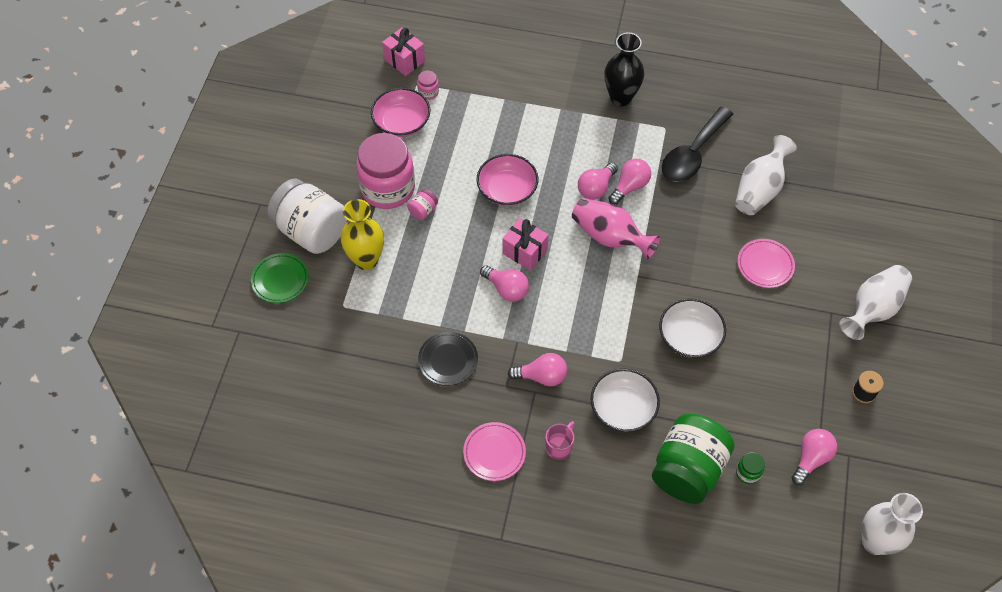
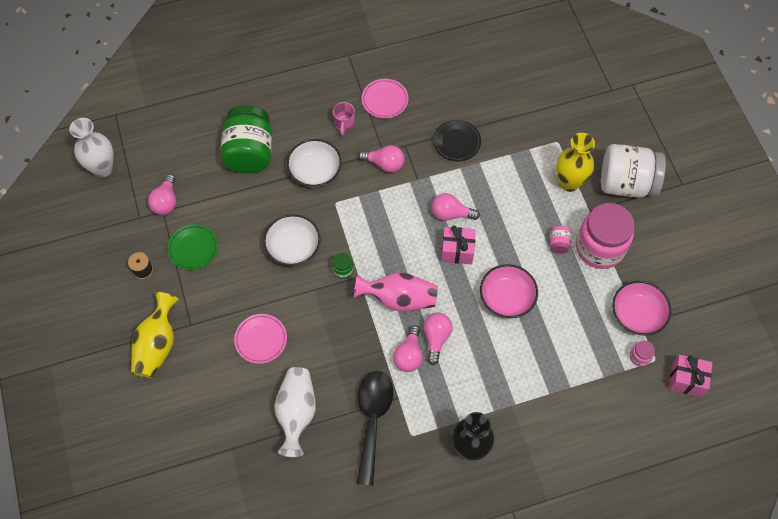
camera: 150 degrees right, 5 degrees up
(280, 280) = (616, 137): green plate -> green plate (193, 248)
(541, 376) = (384, 164): pink light bulb -> pink light bulb turned 135 degrees counterclockwise
(748, 473) = (207, 170): green jar -> green jar (343, 270)
(872, 309) = (157, 345): white vase -> yellow vase

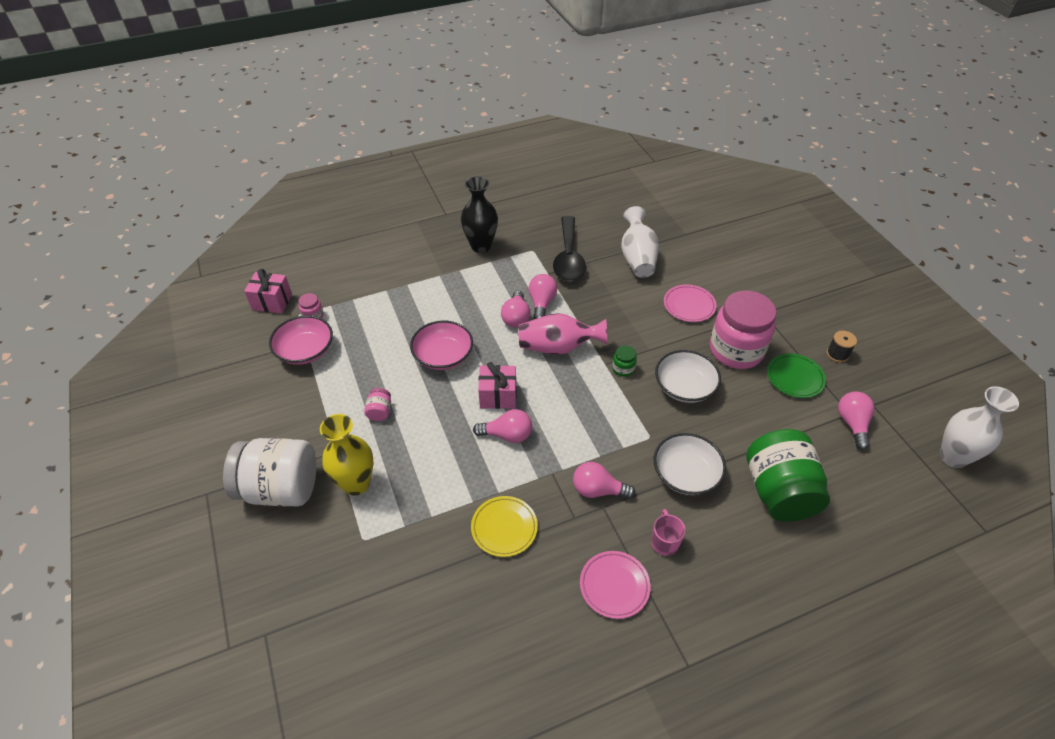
camera: 175 degrees right, 15 degrees down
(157, 345) = (786, 295): yellow vase -> none
(456, 142) = (504, 528): black plate -> yellow plate
(599, 248) = (332, 411): pink jar -> pink jar (736, 350)

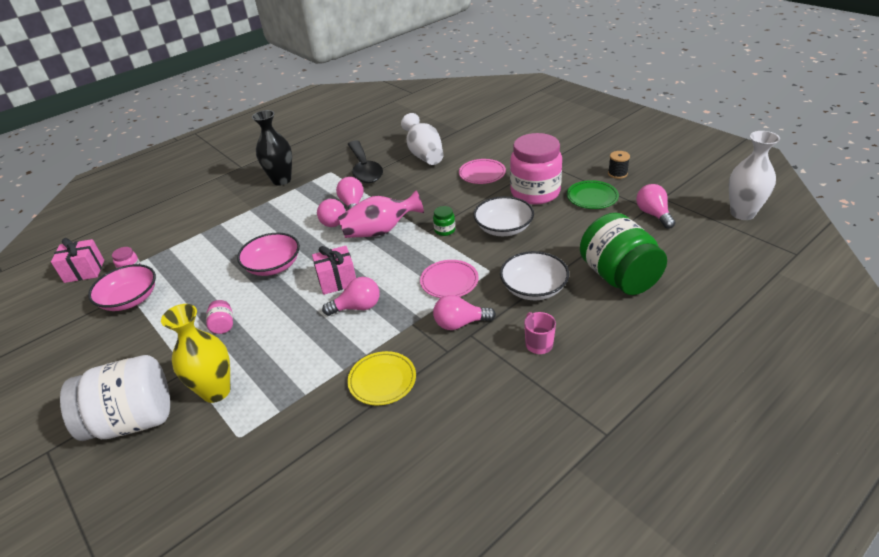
camera: 15 degrees left, 10 degrees down
(614, 586) = (508, 393): pink plate -> pink plate (449, 282)

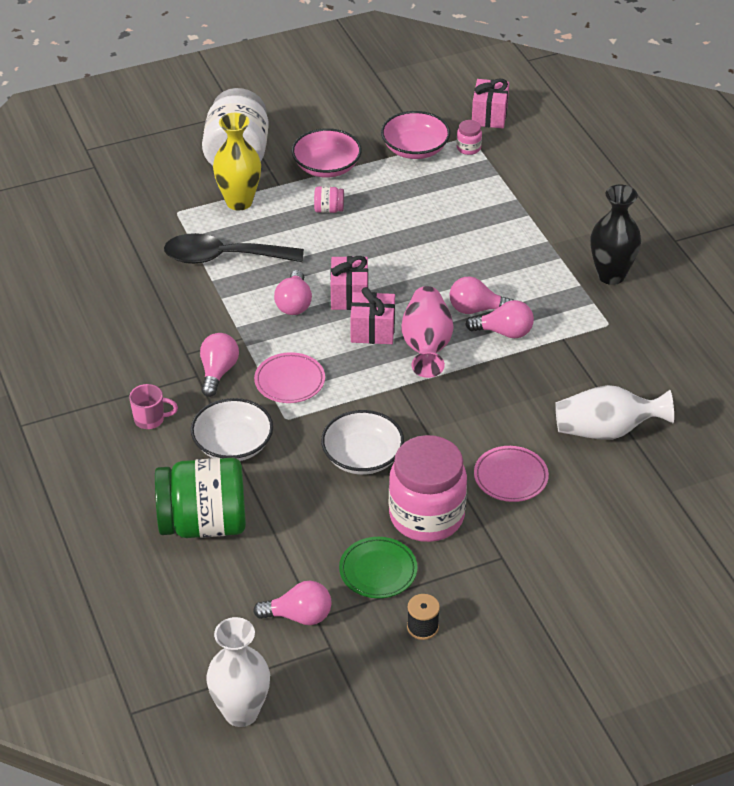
camera: 105 degrees right, 5 degrees up
(273, 266) = (410, 251): pink bowl -> pink bowl (326, 167)
(364, 169) = (597, 359): black spoon -> black spoon (223, 257)
(374, 258) = (372, 331): none -> pink gift
(382, 380) = (179, 303): yellow plate -> none
(444, 230) = (392, 402): green jar -> none

